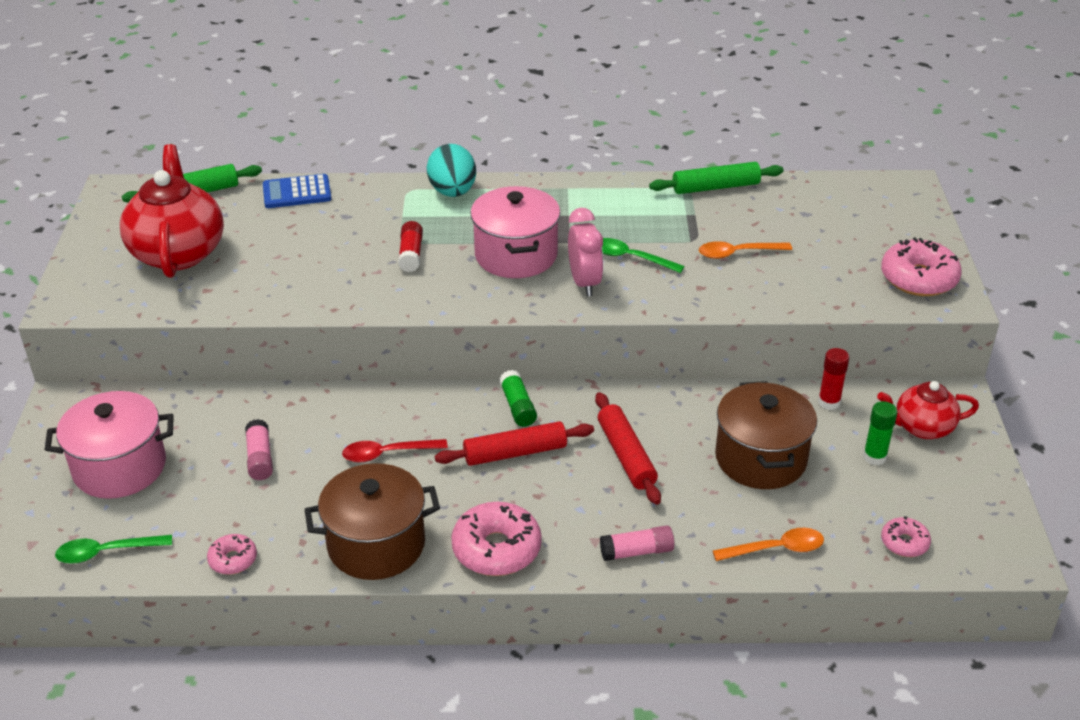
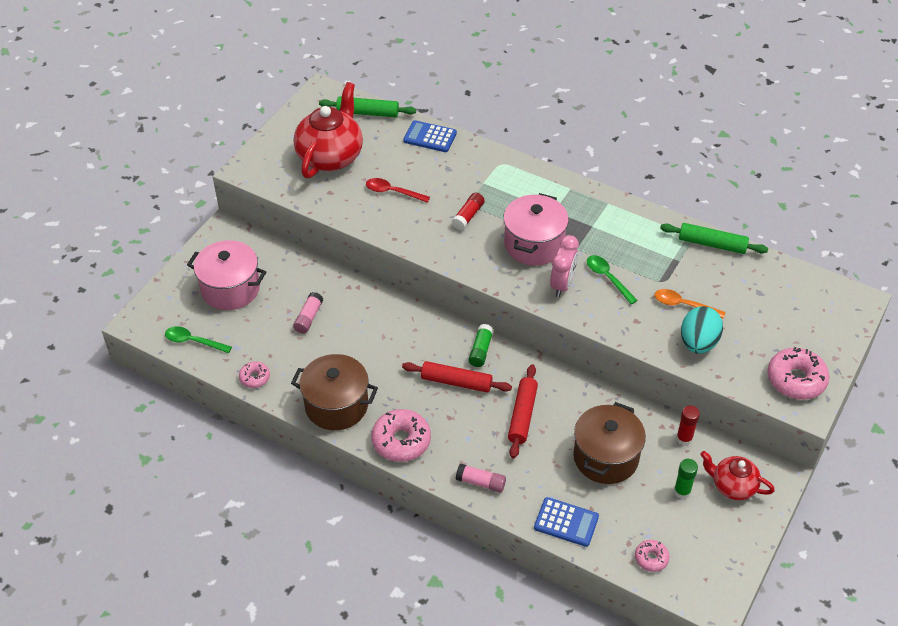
camera: 30 degrees right, 10 degrees up
(388, 454) = (382, 348): red spoon -> red spoon (393, 192)
(452, 192) = (529, 176): turquoise egg -> turquoise egg (698, 343)
(776, 549) = (566, 522): orange spoon -> blue calculator

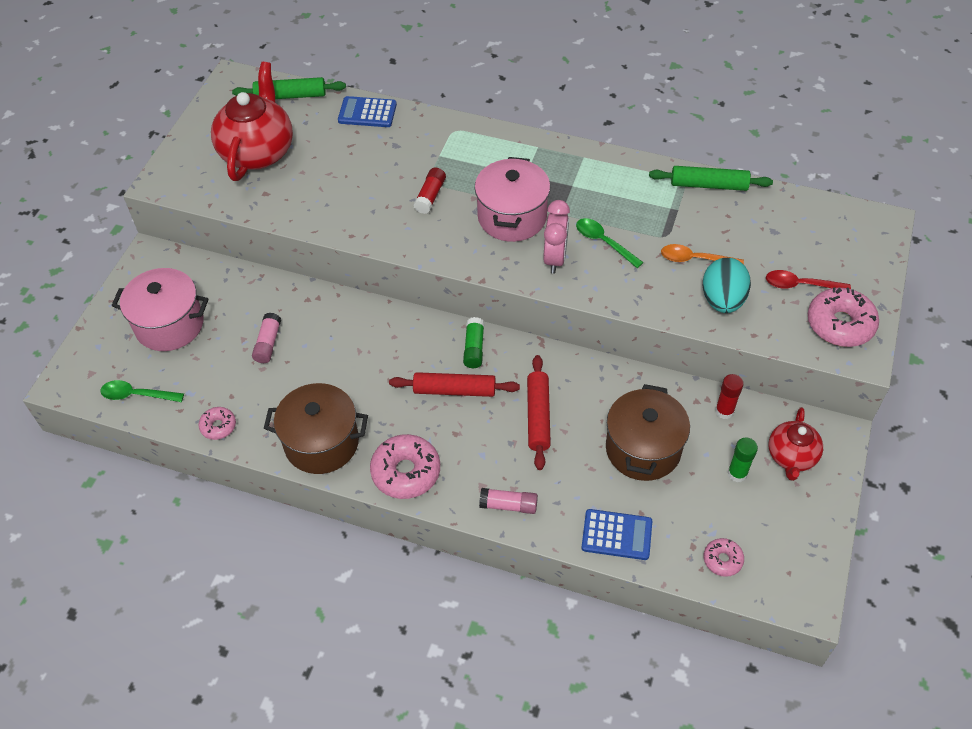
camera: 10 degrees left, 5 degrees up
(393, 192) = (338, 182): red spoon -> red spoon (800, 285)
(733, 486) = (791, 456): red teapot -> red teapot turned 90 degrees counterclockwise

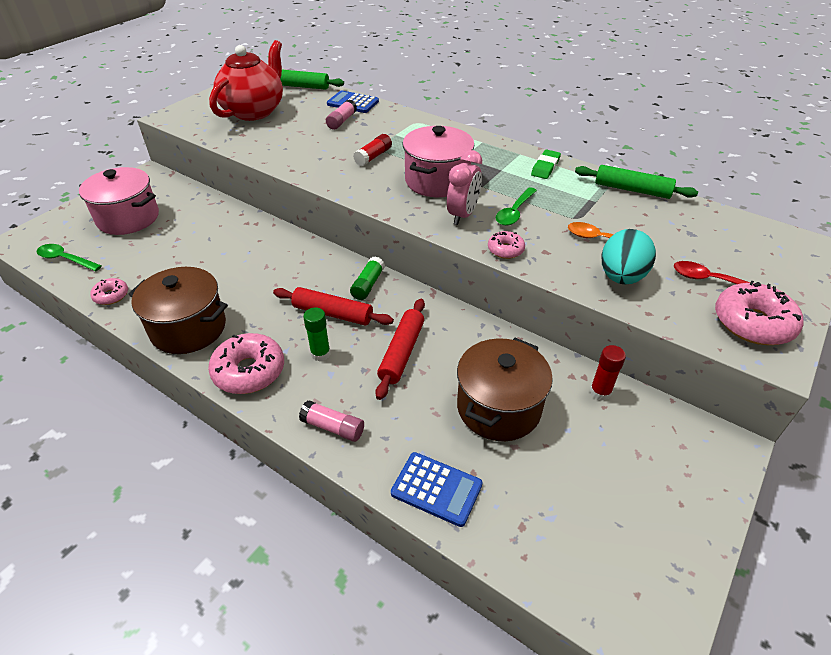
camera: 15 degrees right, 10 degrees down
(268, 343) = (195, 246): pink glue stick -> pink glue stick (342, 121)
(604, 242) = (514, 212): green spoon -> green spoon turned 120 degrees counterclockwise
(615, 171) = (545, 167): none -> green eraser
(722, 560) = (554, 553): pink donut -> pink donut (505, 250)
(737, 473) = (598, 459): green glue stick -> green glue stick (320, 354)
(791, 456) = (668, 456): red teapot -> none

